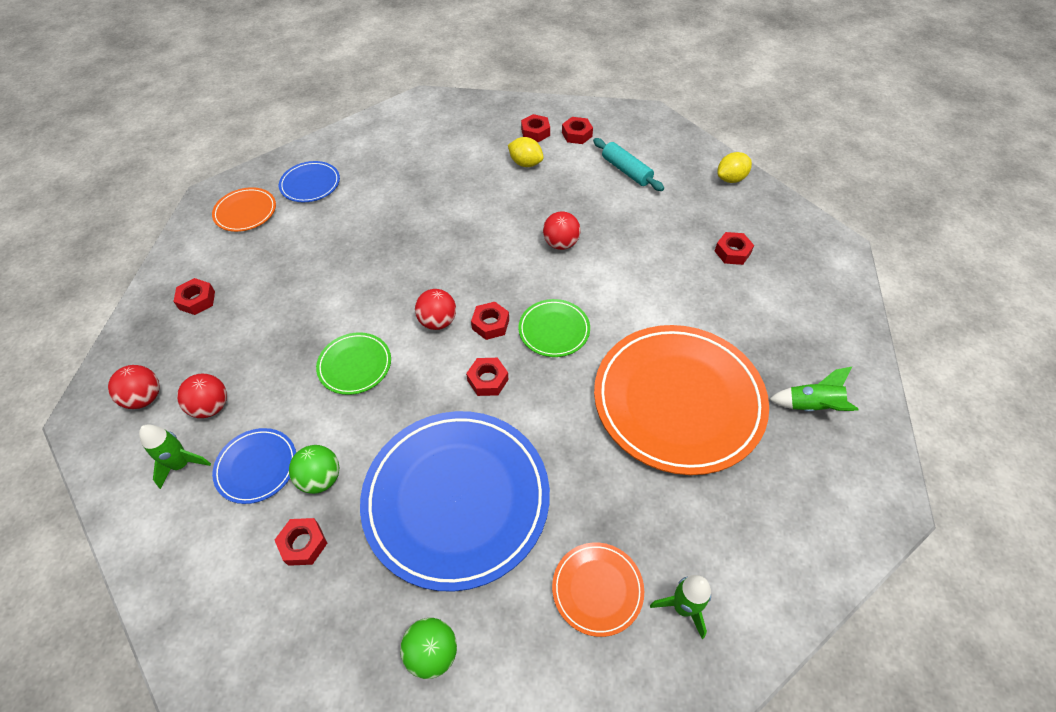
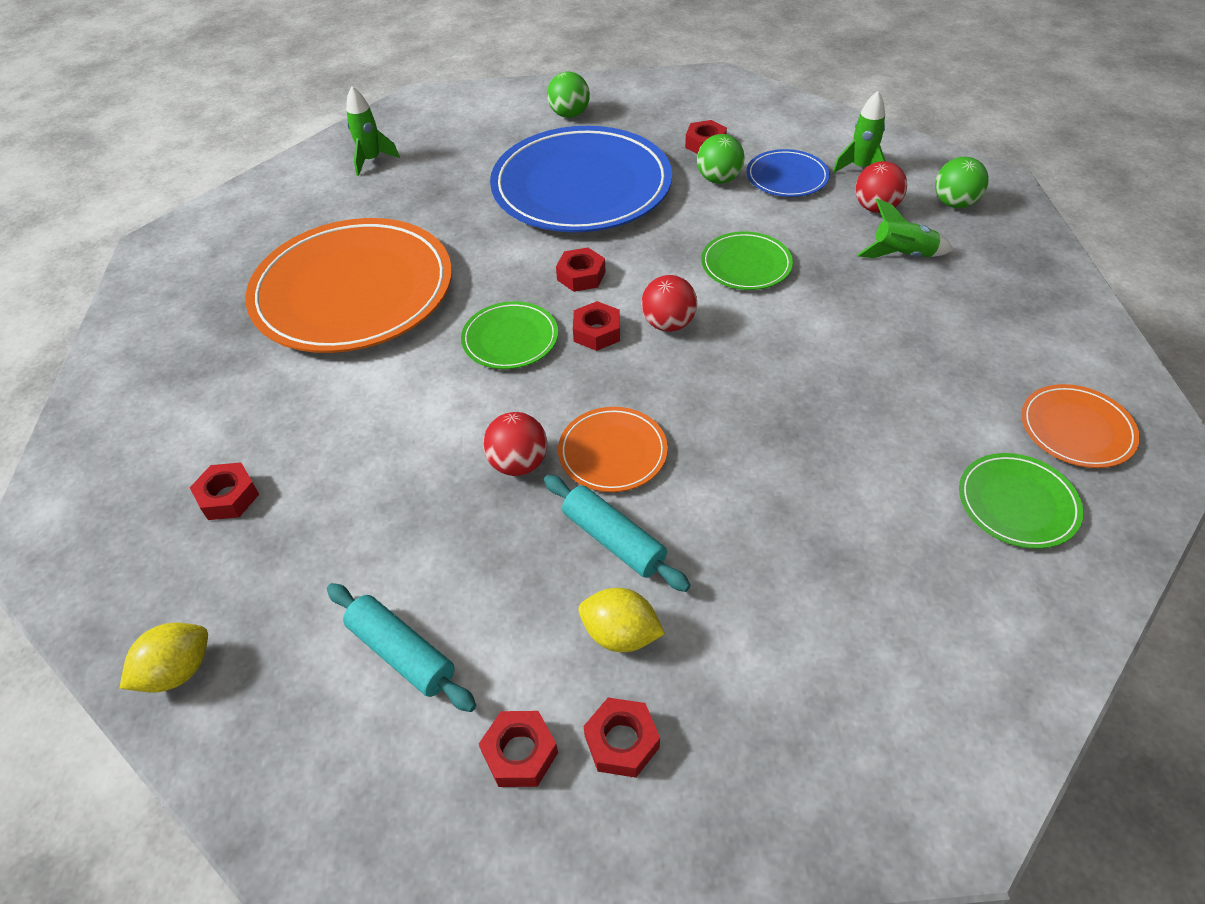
camera: 170 degrees right, 5 degrees down
(145, 398) = (954, 203): red ball -> green ball
(197, 300) = (1005, 297): red nut -> none
(310, 184) = (1017, 503): blue plate -> green plate
(517, 199) = (613, 540): none -> turquoise rolling pin
(597, 589) = (443, 158): orange plate -> orange plate (612, 452)
(812, 406) = (194, 310): green rocket -> green rocket (902, 255)

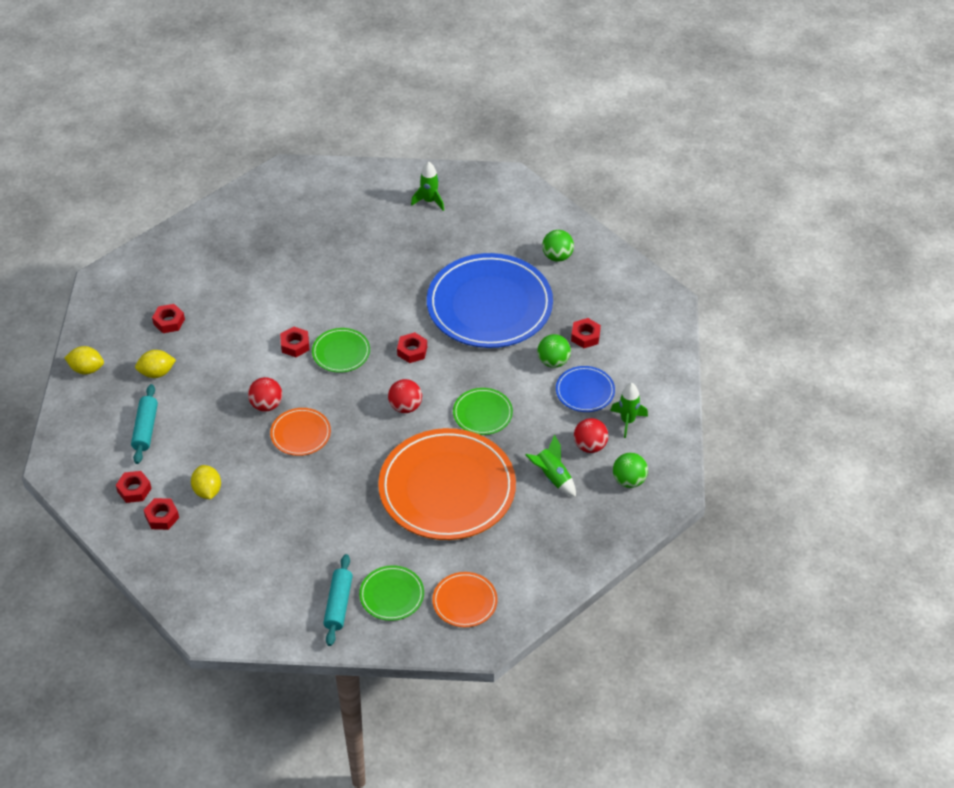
camera: 50 degrees right, 0 degrees up
(305, 569) = (157, 373): none -> yellow lemon
(353, 291) = (321, 271): orange plate -> orange plate (447, 488)
(597, 332) = (375, 382): red nut -> red nut (295, 345)
(613, 540) = (252, 462): turquoise rolling pin -> turquoise rolling pin (338, 604)

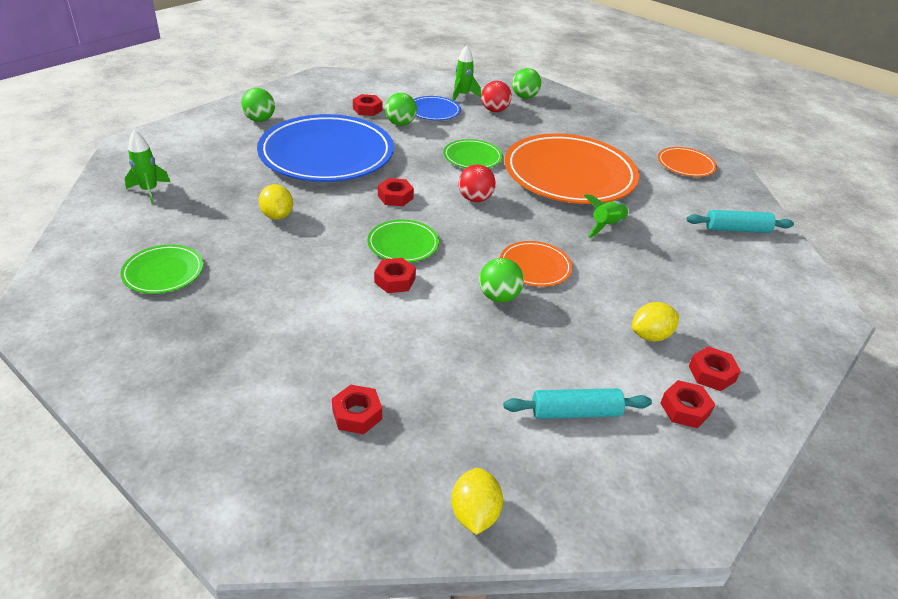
camera: 100 degrees left, 10 degrees down
(157, 373) = (465, 414): yellow lemon -> yellow lemon (277, 215)
(266, 405) = (499, 297): red ball -> green ball
(391, 595) = (705, 200): green plate -> green plate (163, 272)
(552, 477) = (534, 126): green rocket -> green rocket (606, 226)

